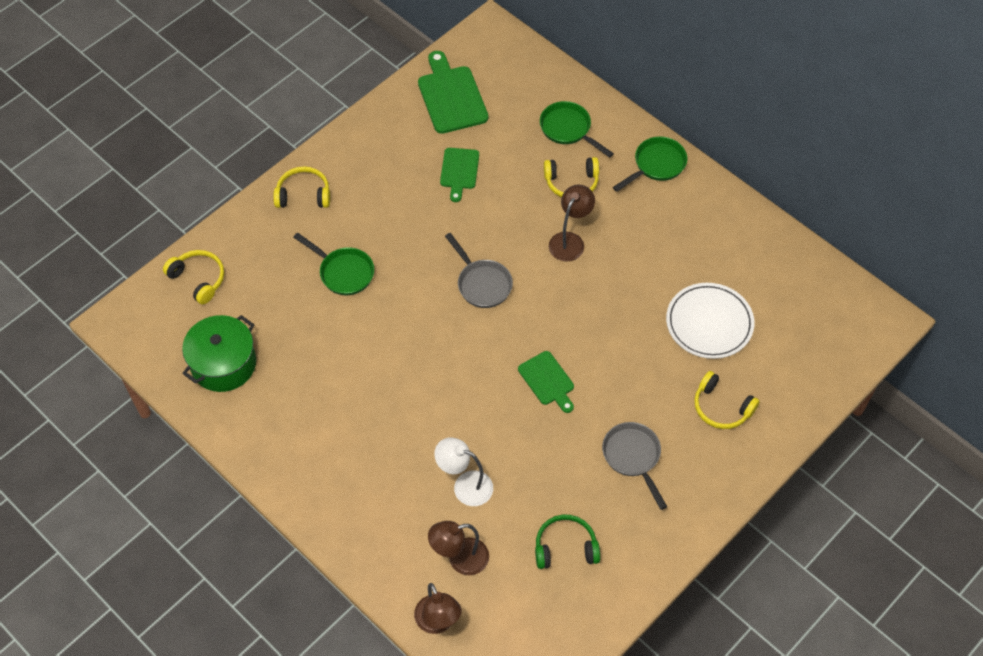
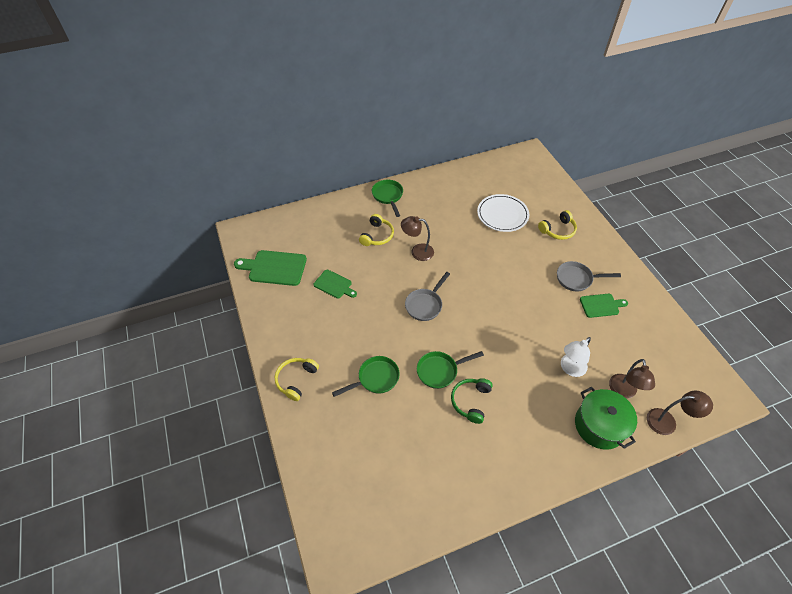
camera: 65 degrees left, 5 degrees down
(198, 279) = (328, 480): yellow headphones -> none
(223, 364) = (414, 489): green pot -> green pot (599, 425)
(482, 283) = (425, 305): grey pan -> grey pan turned 135 degrees clockwise
(547, 380) = (510, 298): green cutting board -> green cutting board (601, 305)
(565, 547) = (628, 333): green headphones -> green headphones (470, 401)
(568, 129) = (338, 223): green pan -> green pan (440, 371)
(570, 240) = (417, 251): brown lamp -> brown lamp turned 45 degrees counterclockwise

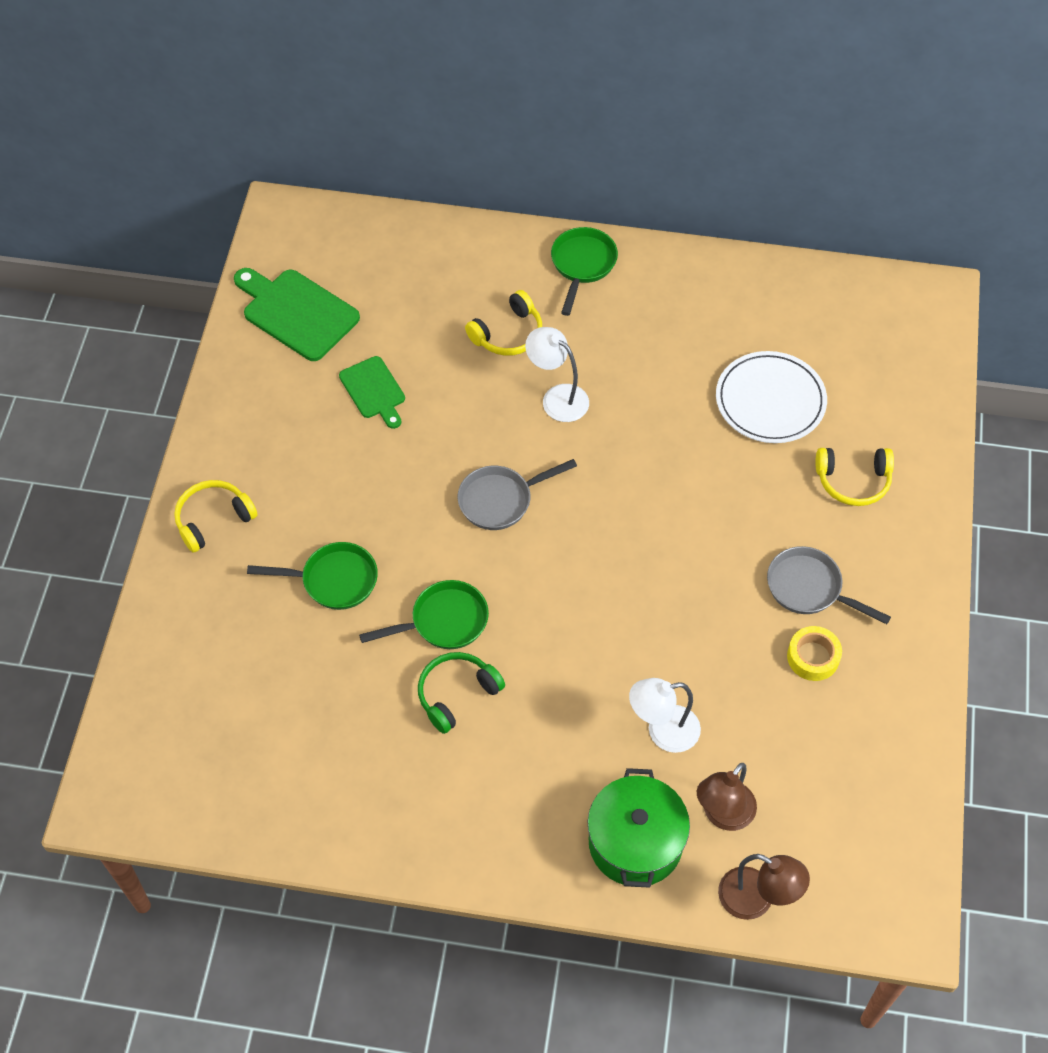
camera: 30 degrees right, 5 degrees up
(417, 251) = (557, 397): brown lamp -> white lamp
(440, 371) = (443, 621): green pan -> green pan turned 150 degrees clockwise
(601, 305) = (813, 657): green cutting board -> yellow tape

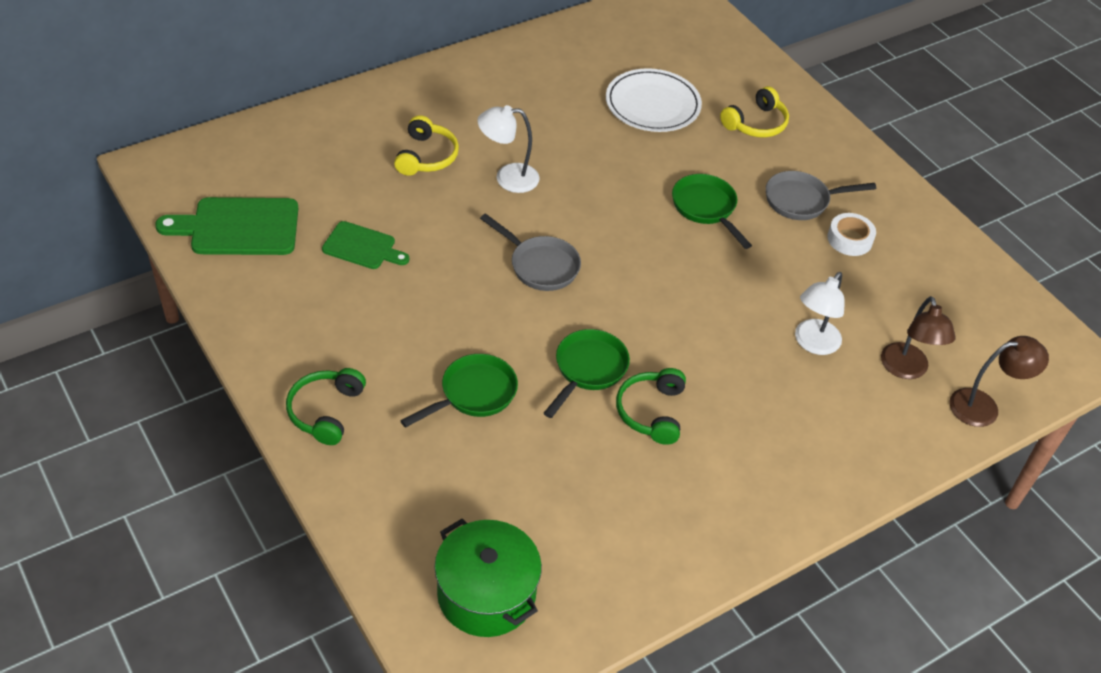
camera: 45 degrees left, 10 degrees down
(213, 519) = (325, 411): yellow headphones -> green headphones
(500, 500) = (540, 265): grey pan -> grey pan turned 75 degrees counterclockwise
(582, 265) = (433, 87): green pan -> green pan (706, 208)
(635, 842) = (875, 425): green pot -> green pot (486, 594)
(813, 657) = (849, 239): yellow tape -> white tape

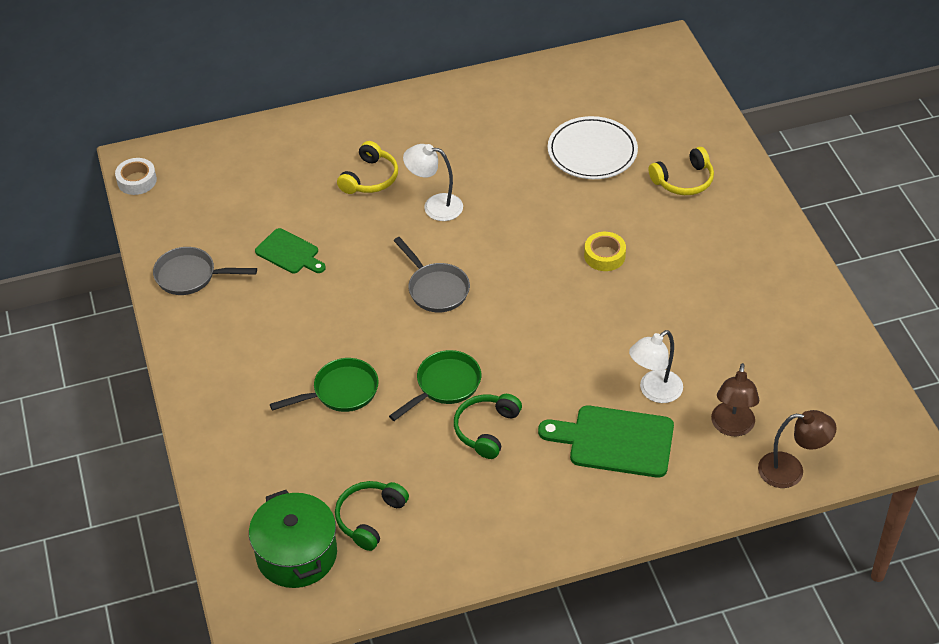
camera: 20 degrees right, 0 degrees up
(238, 227) = (193, 223): green cutting board -> green cutting board (615, 441)
(325, 411) = (216, 388): green headphones -> green headphones (369, 518)
(706, 208) = (604, 256): green pan -> yellow tape
(801, 200) = (697, 259): grey pan -> grey pan (190, 276)
(849, 239) = (728, 301): white tape -> white tape (137, 181)

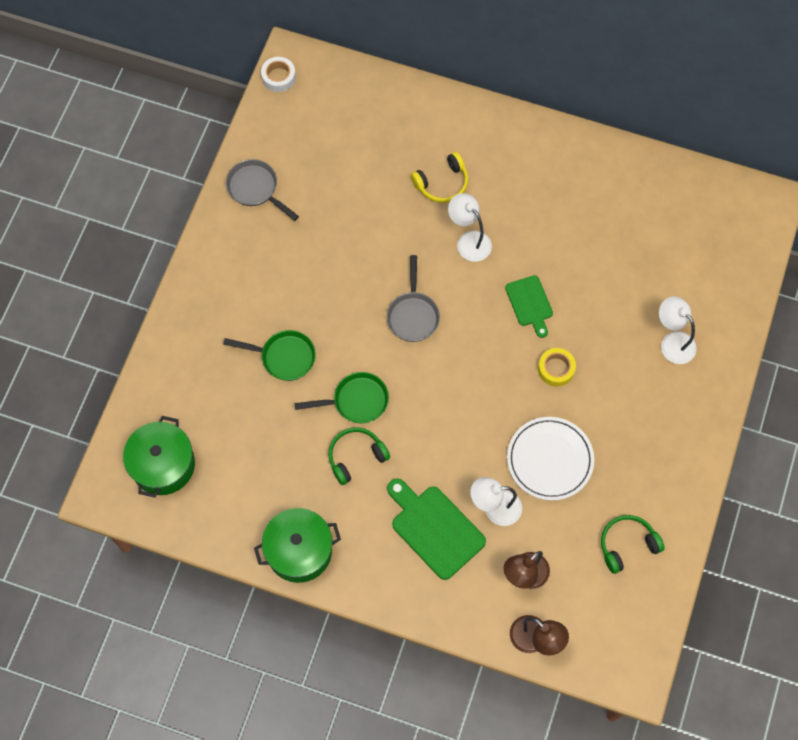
camera: 35 degrees right, 20 degrees up
(289, 253) = (336, 214): green cutting board -> green cutting board (530, 303)
(369, 518) = (228, 471): green headphones -> green headphones (627, 545)
(503, 540) = (299, 551): none -> green pot
(592, 151) = (625, 268): white plate -> white plate (550, 459)
(683, 180) = (672, 342): yellow headphones -> white lamp

